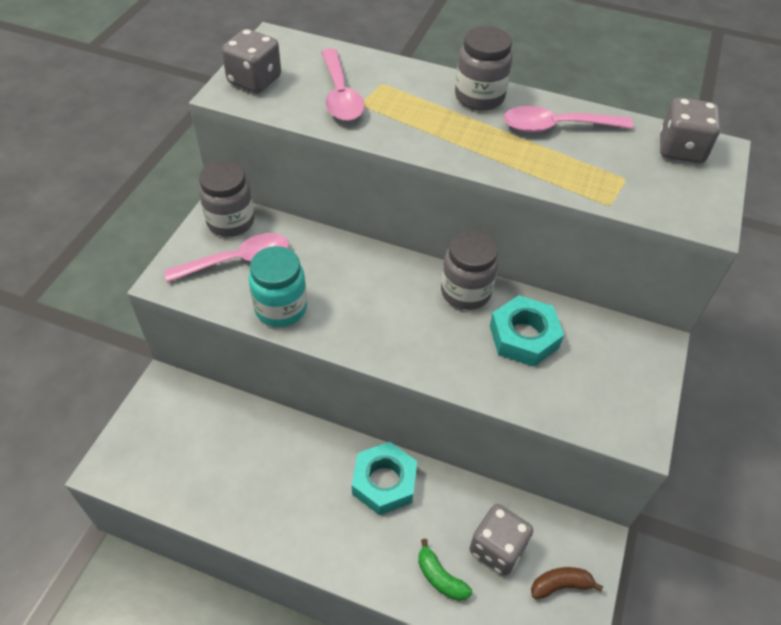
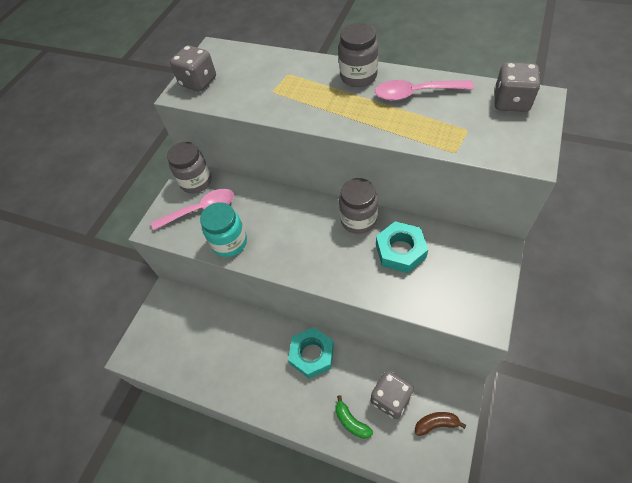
camera: 10 degrees right, 5 degrees up
(340, 95) = (258, 86): pink spoon -> none

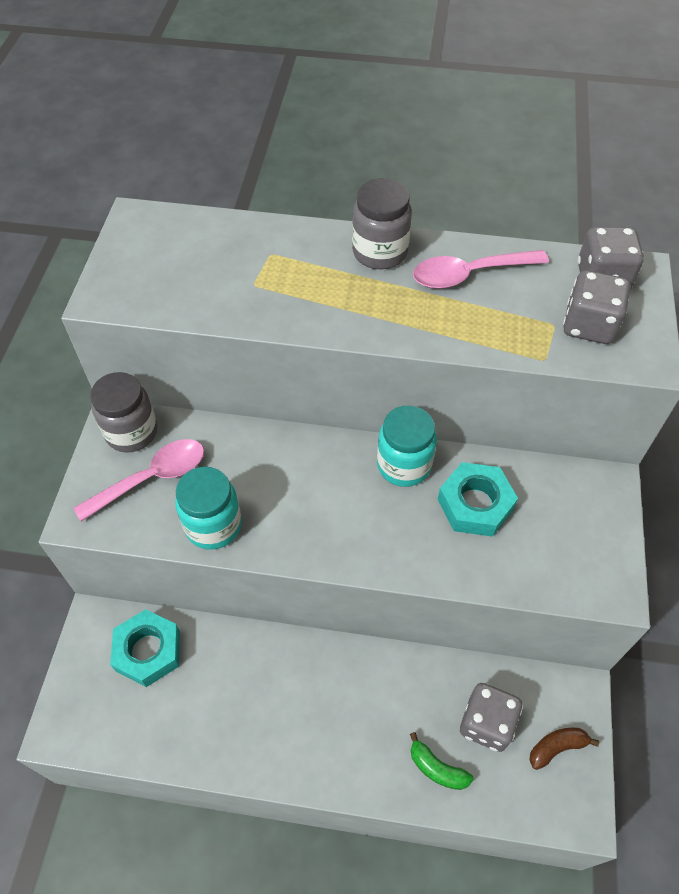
camera: 20 degrees left, 0 degrees up
(198, 82) = (128, 276): grey dice -> grey dice (589, 325)
(312, 354) = (356, 678): turquoise nut -> turquoise nut (148, 651)
(358, 220) = (404, 465): grey jar -> turquoise jar

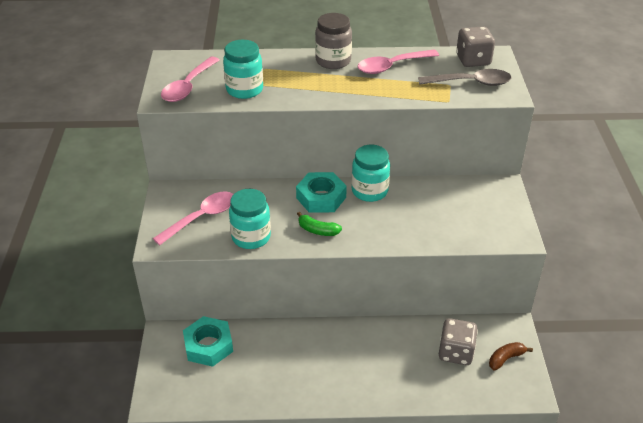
camera: 10 degrees left, 15 degrees down
(131, 432) = (180, 195): grey jar -> none
(149, 275) = (188, 86): none -> pink spoon
(231, 293) = (244, 90): none -> turquoise jar
(437, 768) = (428, 382): green banana -> green banana (318, 230)
(475, 504) = (421, 205): turquoise nut -> turquoise nut (321, 197)
(589, 325) = (470, 83): grey dice -> grey spoon

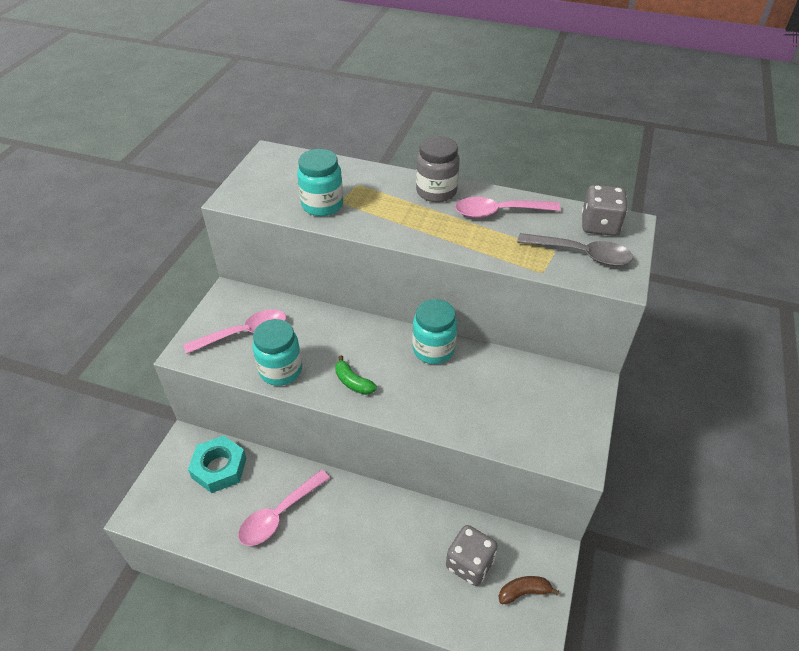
camera: 20 degrees right, 5 degrees up
(188, 86) = (268, 188): pink spoon -> pink spoon (279, 514)
(321, 197) = (377, 343): turquoise nut -> none

